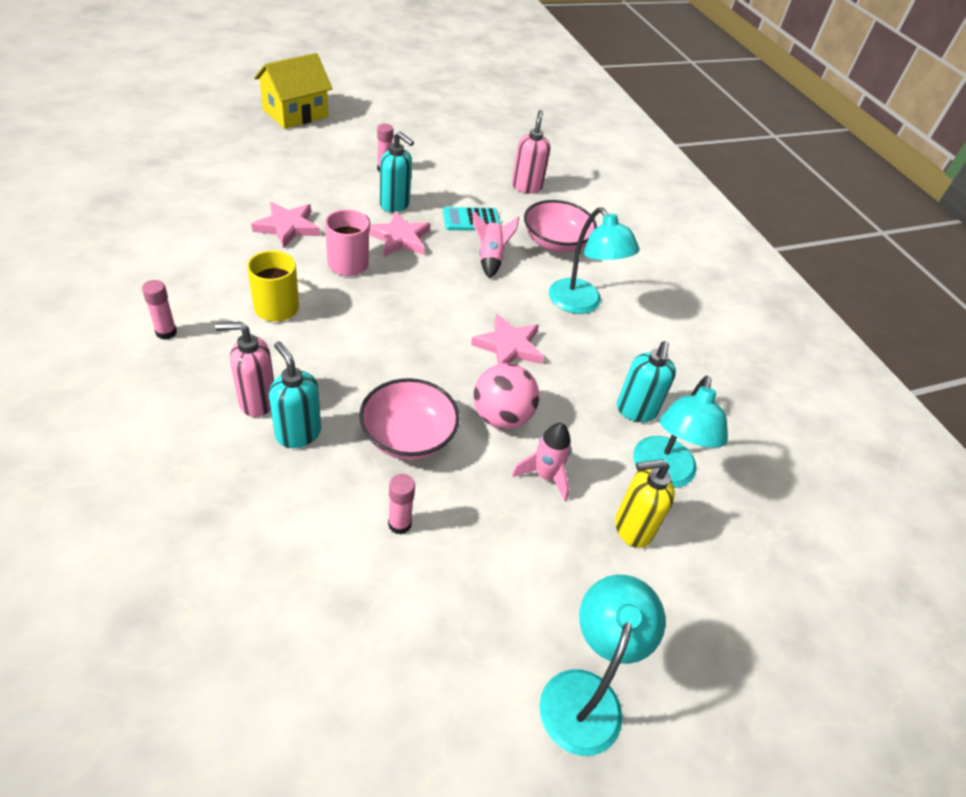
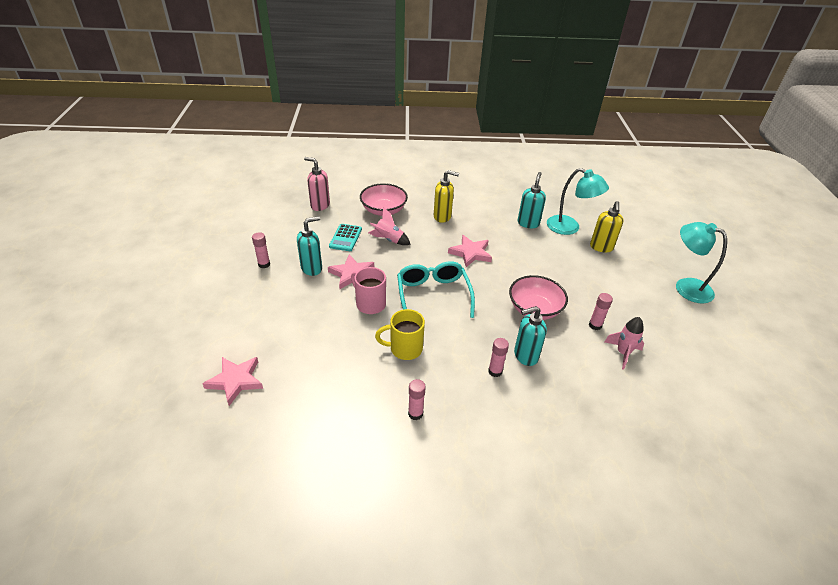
camera: 65 degrees left, 5 degrees down
(257, 401) = (495, 371): pink soap dispenser -> pink glue stick
(287, 227) = (314, 329): pink star -> pink star (235, 381)
(295, 113) = (149, 298): yellow house -> none
(392, 318) = (433, 295): none -> turquoise glasses
(501, 417) = (525, 270): pink ball -> none
(545, 476) = (567, 266): pink rocket -> pink rocket (622, 353)
(581, 304) = (442, 217): turquoise lamp -> yellow soap dispenser
(636, 411) = (528, 223): turquoise soap dispenser -> turquoise soap dispenser turned 105 degrees counterclockwise

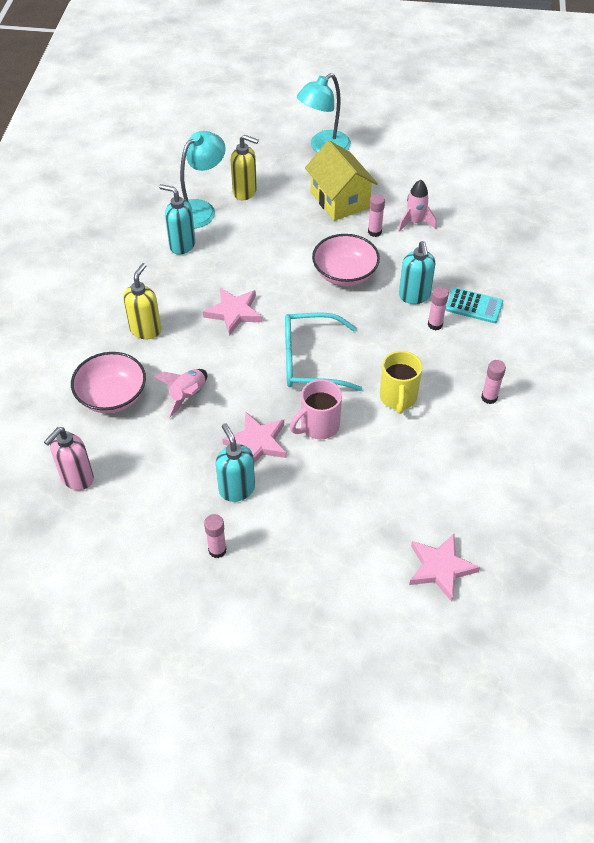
camera: 80 degrees left, 10 degrees up
(345, 238) = (172, 447): turquoise calculator -> turquoise calculator (474, 306)
(623, 301) = (340, 200): none -> yellow house

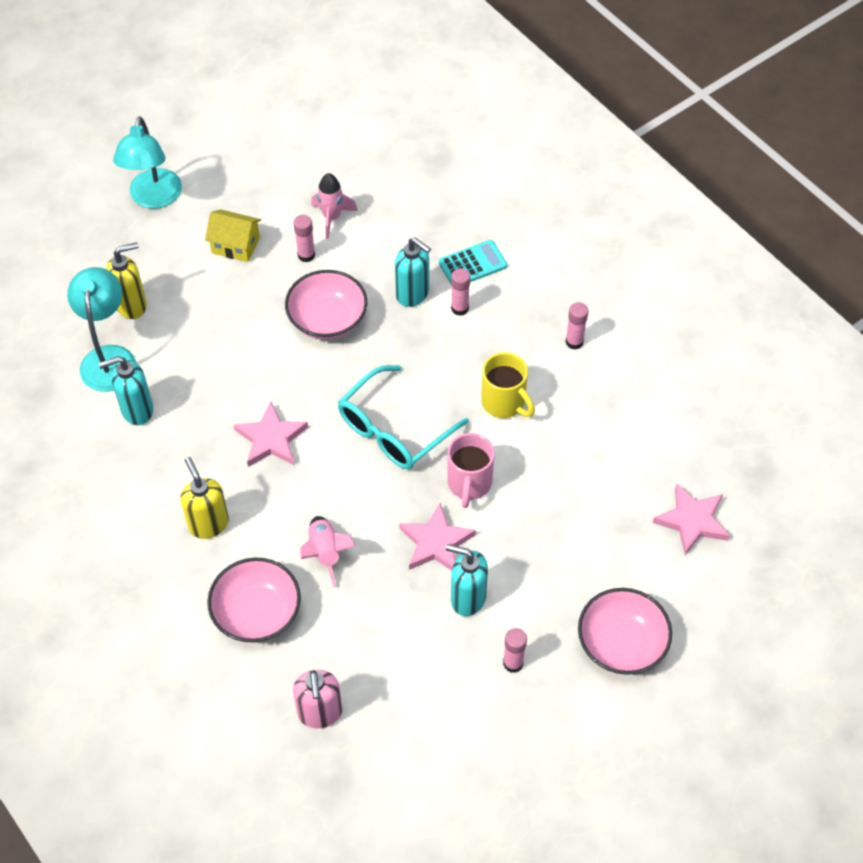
camera: 45 degrees left, 5 degrees up
(299, 600) = (621, 643): none -> pink bowl
(340, 200) = (235, 245): yellow house -> yellow house, size x0.63

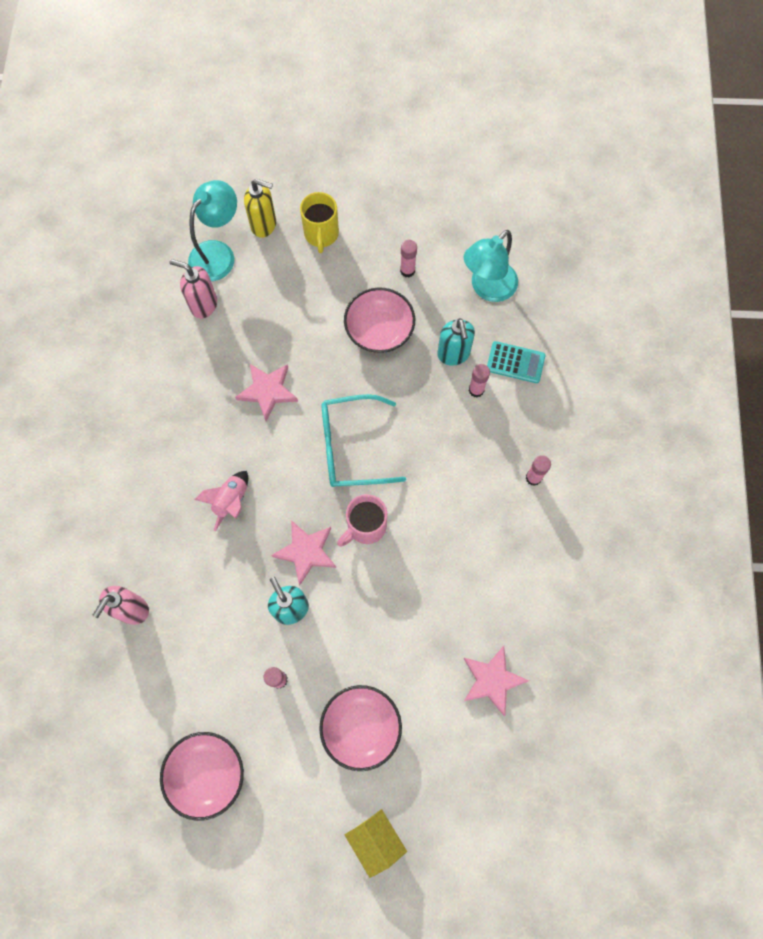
camera: 40 degrees right, 15 degrees up
(137, 410) = (203, 305): turquoise soap dispenser -> pink soap dispenser
(154, 198) = (345, 154): turquoise lamp -> turquoise lamp (487, 288)
(208, 524) = (178, 421): yellow soap dispenser -> none
(235, 245) = (367, 228): yellow house -> yellow house (375, 839)
(257, 613) = (154, 508): pink bowl -> pink bowl (207, 774)
(332, 217) = (450, 254): pink rocket -> none
(504, 402) = (443, 486): yellow mug -> yellow mug (321, 234)

